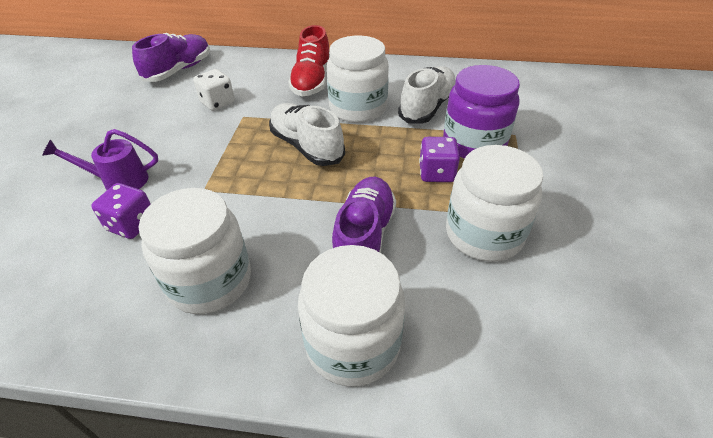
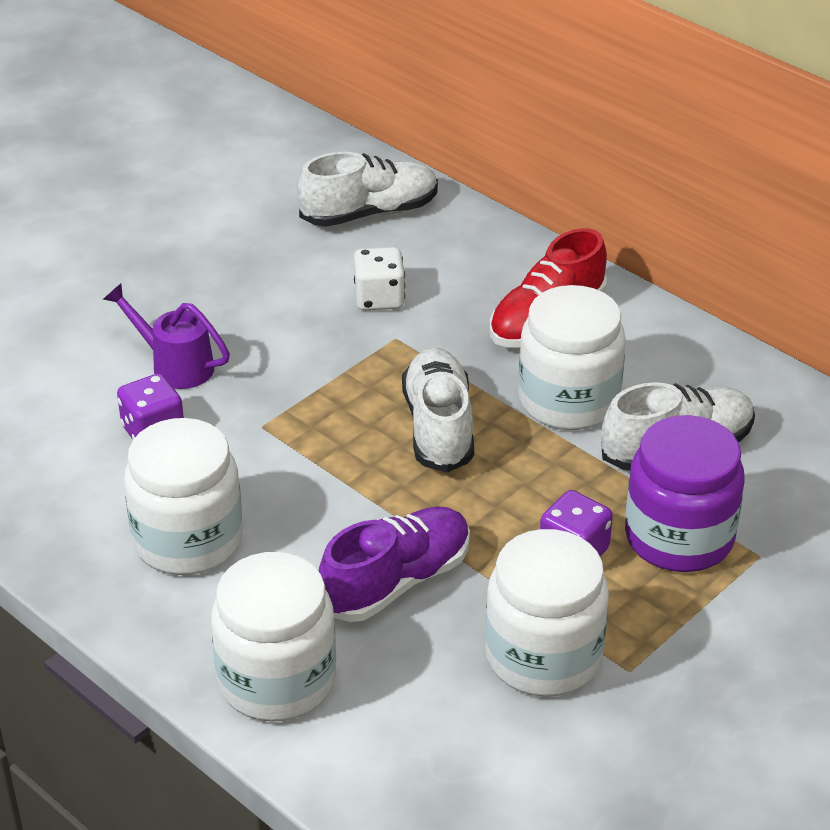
camera: 35 degrees right, 5 degrees down
(179, 70) = (369, 213): purple shoe -> white shoe

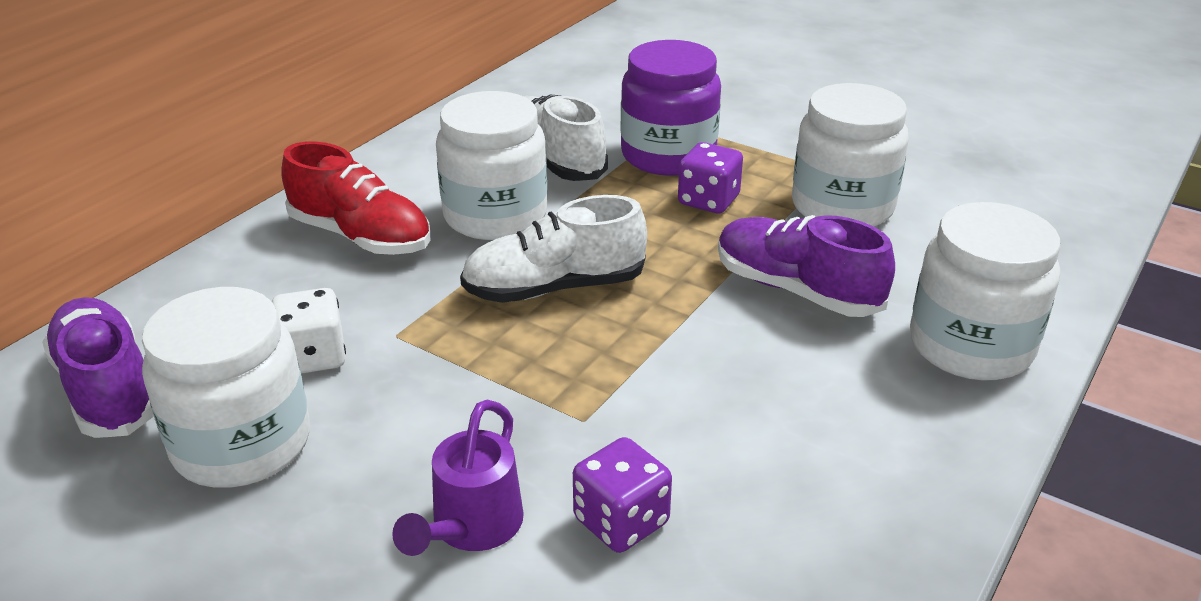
camera: 100 degrees left, 5 degrees down
(188, 540) = (810, 446): white jar -> white jar (242, 444)
(369, 213) = (108, 389): white shoe -> purple shoe

